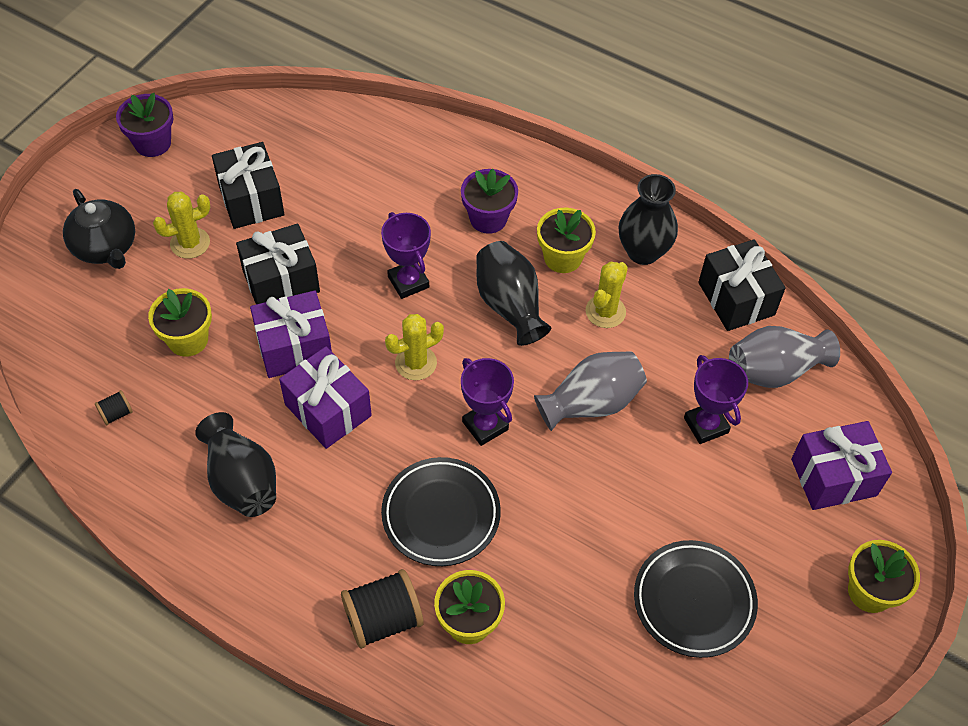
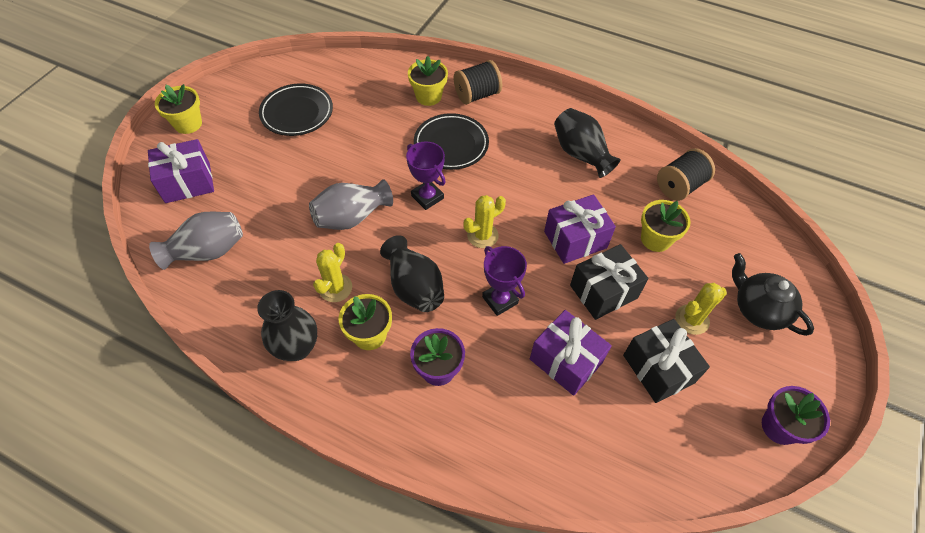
camera: 175 degrees right, 0 degrees up
(116, 414) = (679, 186): black spool -> black spool, size x2.12
(328, 410) = (538, 199): purple gift -> purple gift (565, 361)
(706, 425) = (269, 209): purple trophy -> none
(736, 299) = (222, 309): black gift -> none

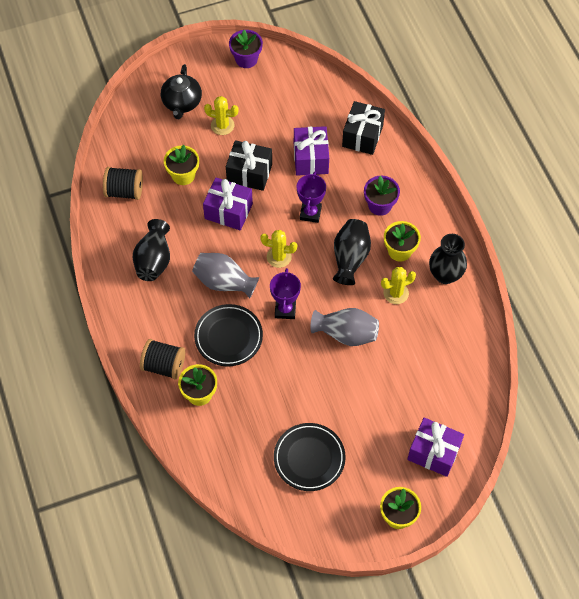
camera: 135 degrees left, 5 degrees up
(207, 251) = (455, 381): grey vase -> grey vase (224, 282)
(658, 369) = (269, 120): black gift -> black gift (362, 136)

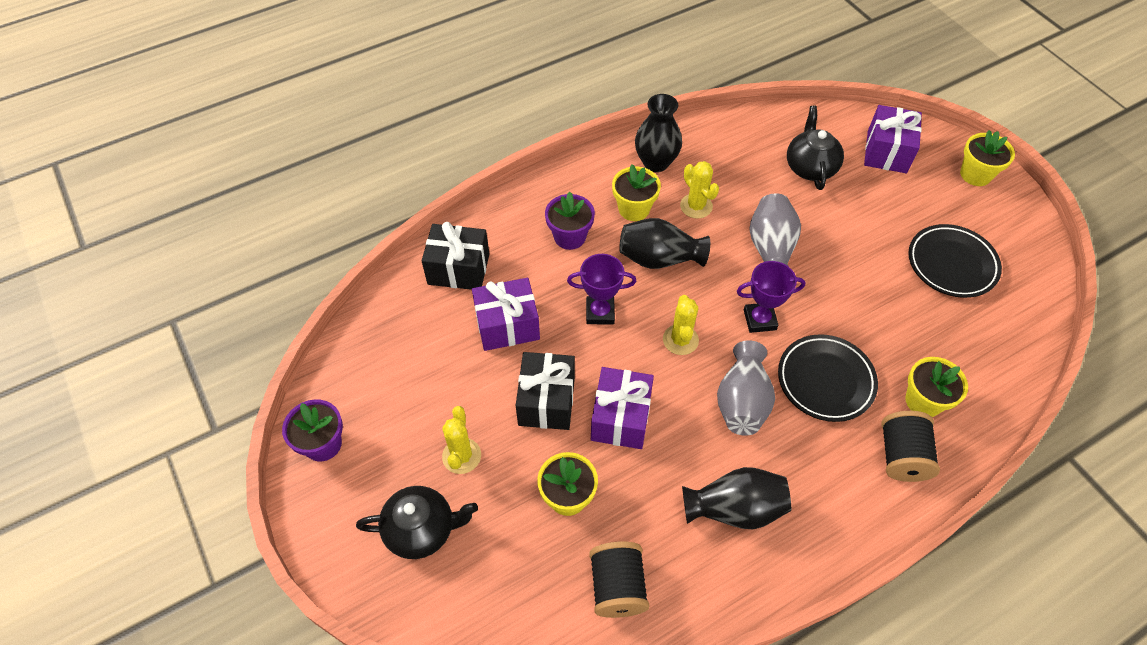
camera: 100 degrees left, 5 degrees down
(425, 386) = (810, 167): none -> black teapot

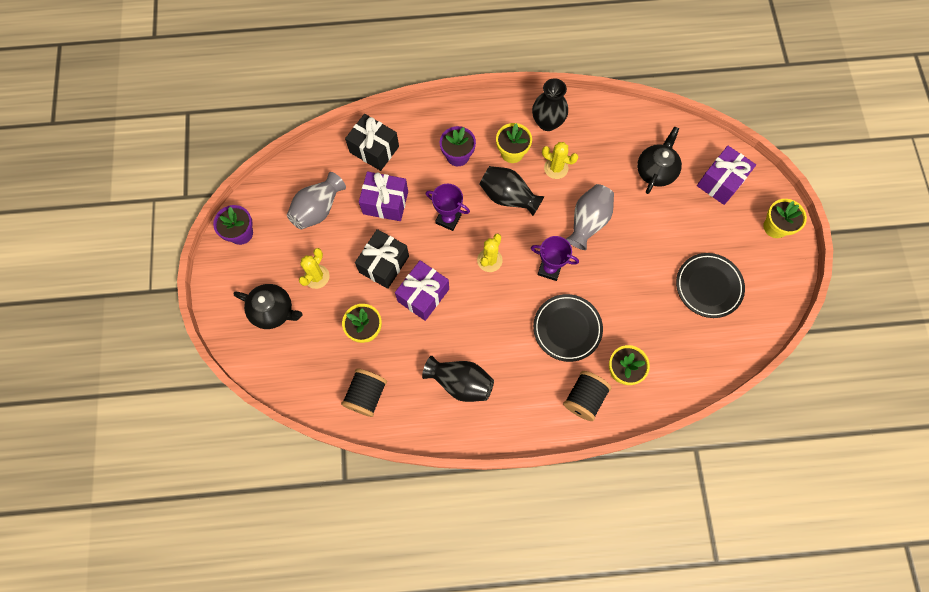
camera: 25 degrees right, 15 degrees up
(696, 206) = (556, 168): yellow cactus -> yellow cactus turned 60 degrees counterclockwise
(742, 402) = (504, 318): grey vase -> grey vase (318, 209)

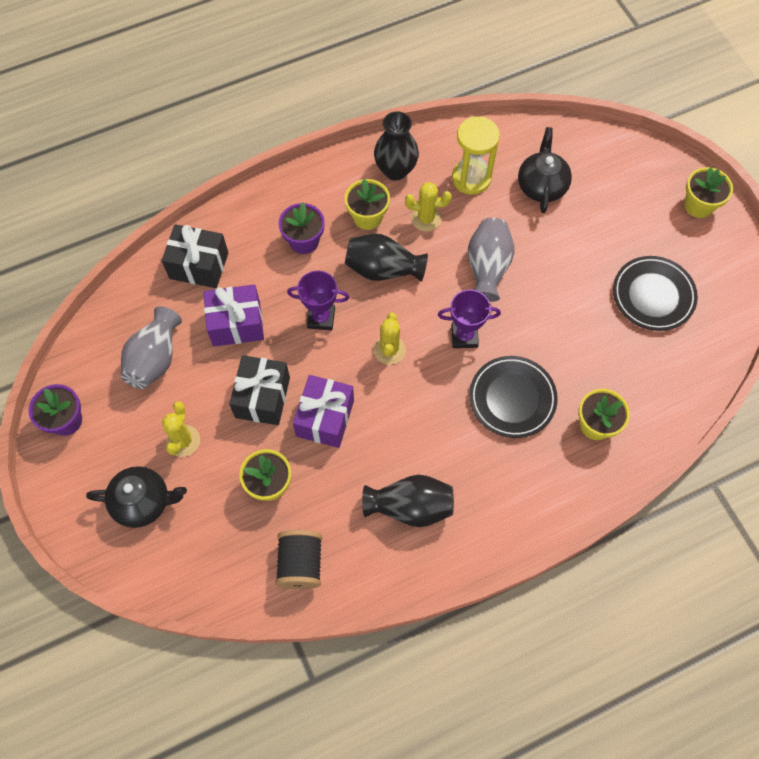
camera: 20 degrees left, 5 degrees down
(584, 398) = (564, 473): black spool -> none
(603, 147) = (471, 178): none -> yellow hourglass
(720, 182) = (618, 175): purple gift -> none

